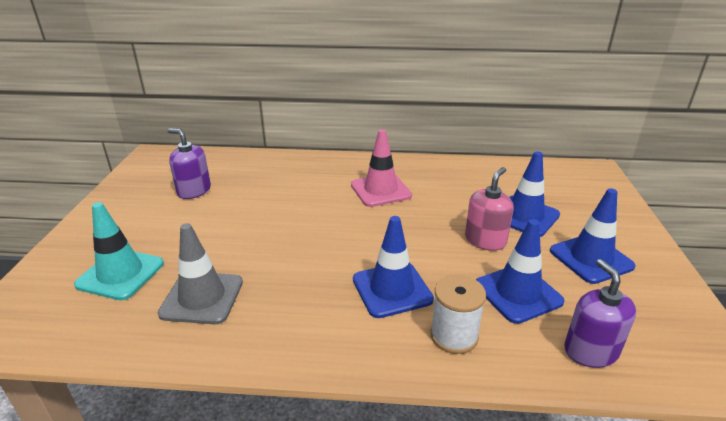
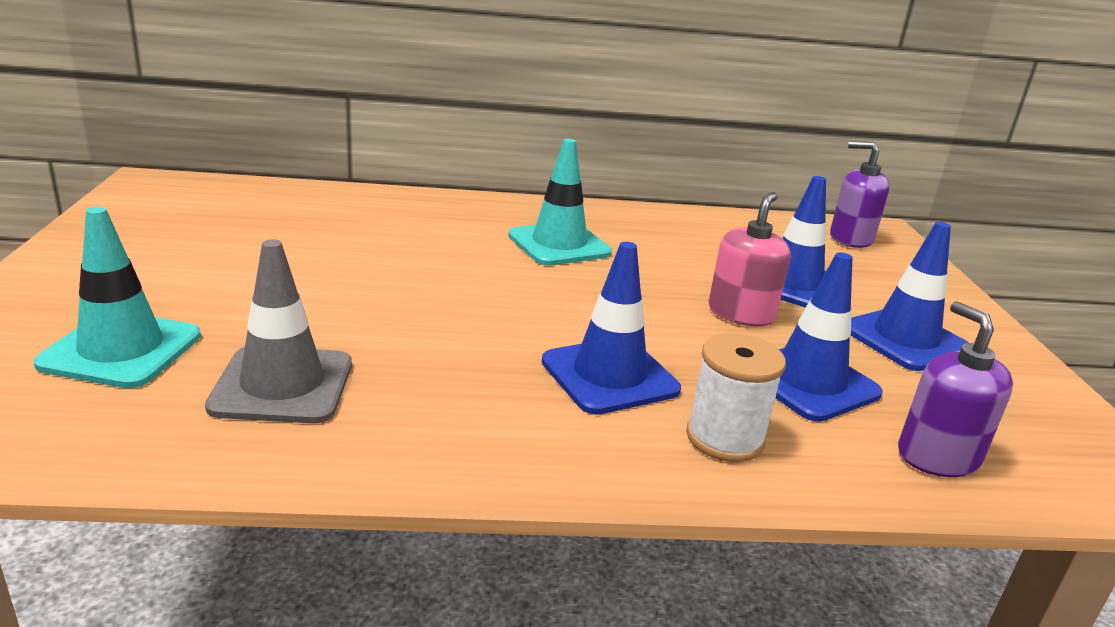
camera: 10 degrees left, 5 degrees down
(194, 191) = (236, 235): purple soap dispenser -> purple soap dispenser (850, 239)
(380, 190) = (559, 244): pink traffic cone -> turquoise traffic cone

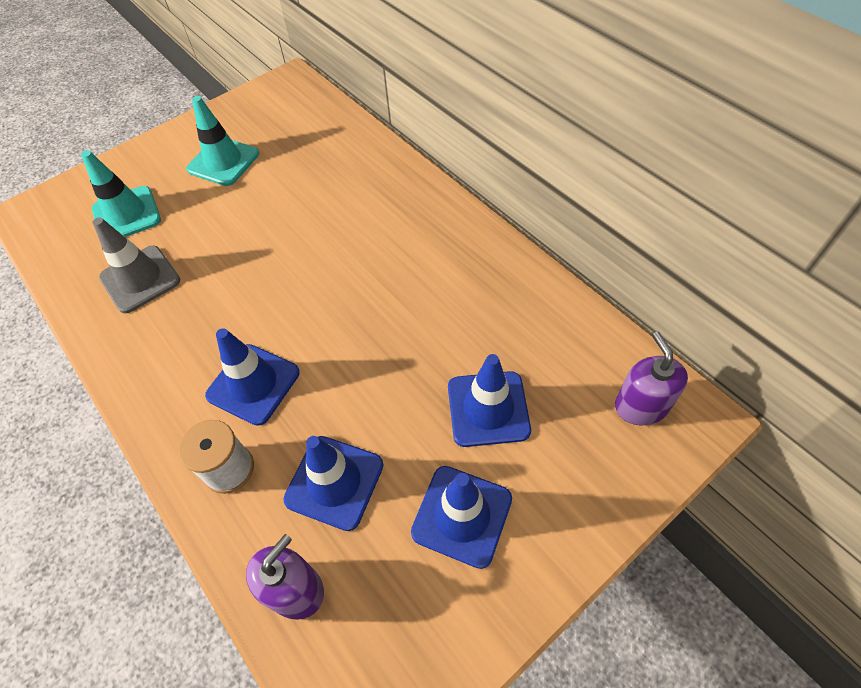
camera: 60 degrees right, 30 degrees up
(559, 244) = (405, 262): turquoise traffic cone -> turquoise traffic cone (223, 162)
(741, 313) = (401, 403): pink soap dispenser -> none

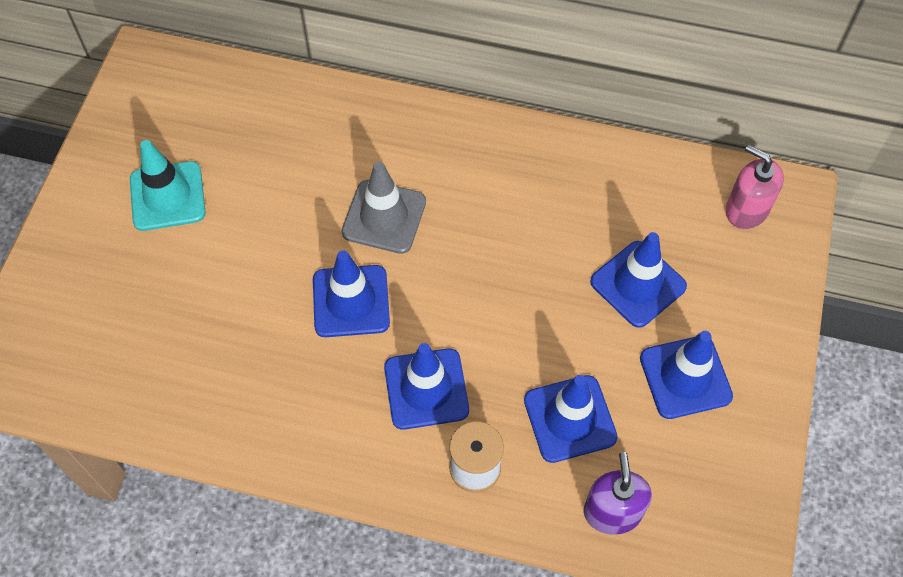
camera: 40 degrees left, 5 degrees up
(126, 214) = (119, 313): turquoise traffic cone -> none
(140, 279) = (211, 367): grey traffic cone -> grey traffic cone (384, 217)
(264, 290) = (351, 301): none -> blue traffic cone
(641, 405) = (746, 209): purple soap dispenser -> pink soap dispenser

